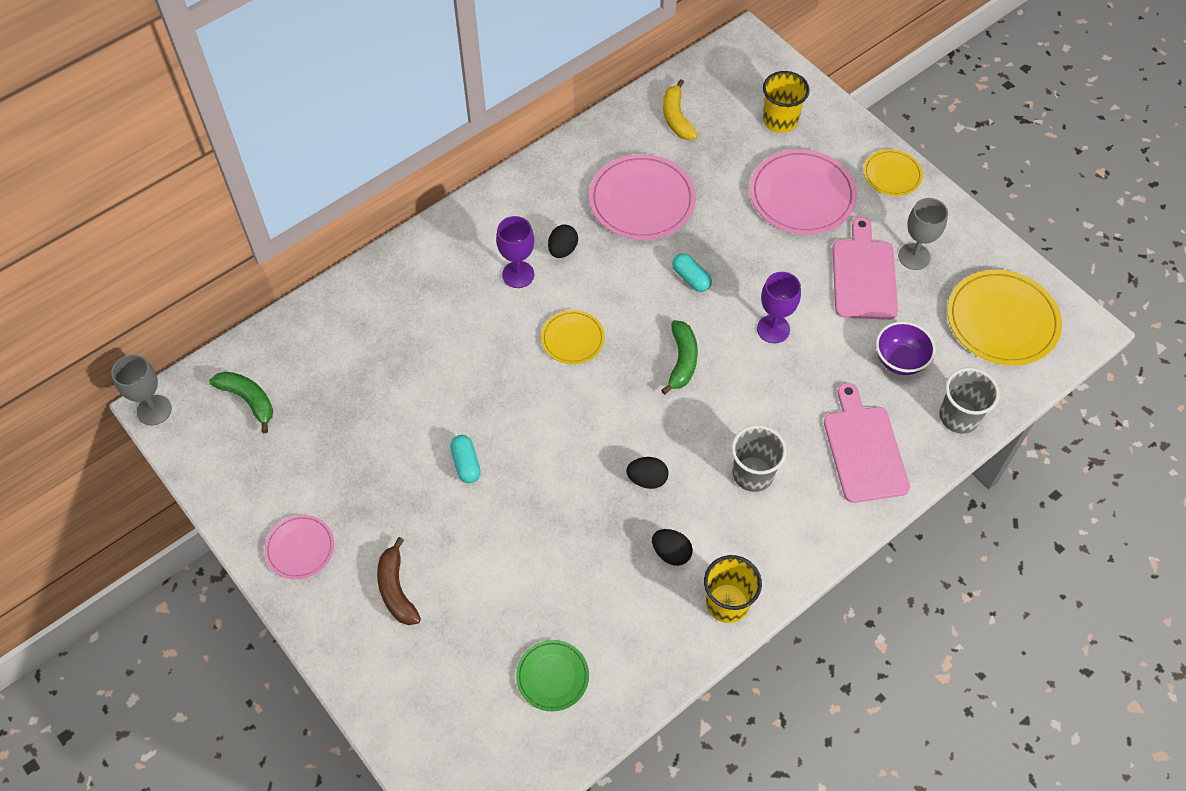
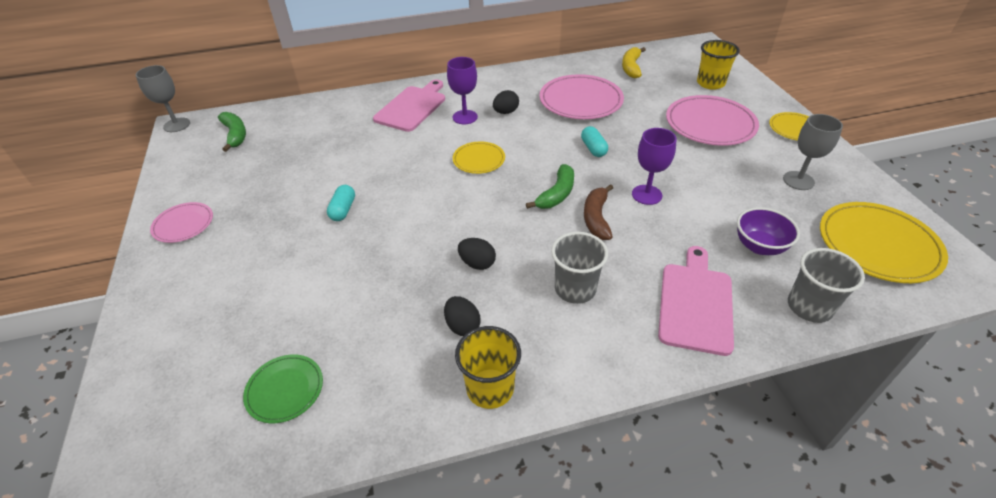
camera: 25 degrees right, 15 degrees down
(396, 589) = (222, 274): brown banana -> brown banana (596, 218)
(864, 275) = (745, 181): pink cutting board -> pink cutting board (412, 107)

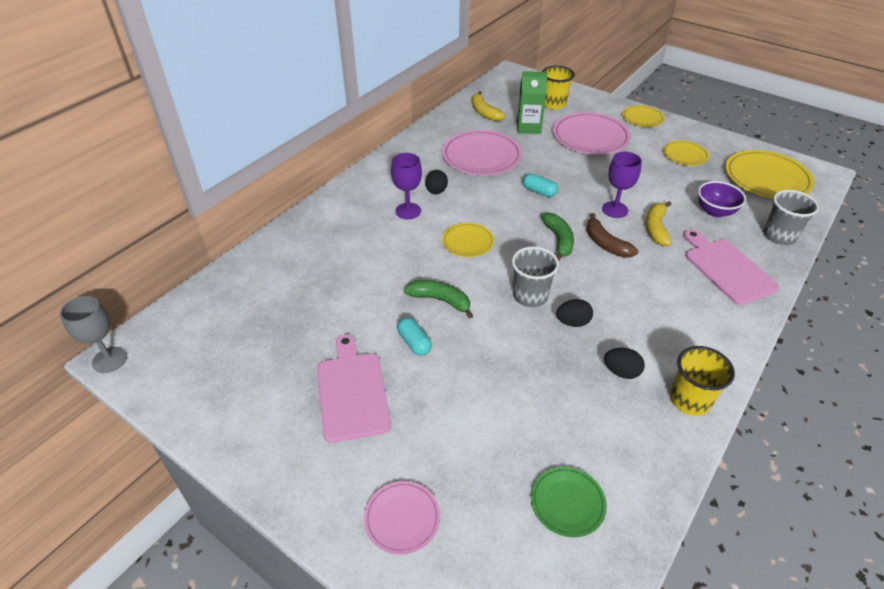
camera: 40 degrees left, 0 degrees up
(183, 224) = (278, 445): pink plate -> pink plate (402, 518)
(235, 135) = (201, 334): green banana -> green banana (440, 300)
(412, 107) = (349, 223): pink cutting board -> pink cutting board (352, 392)
(575, 289) = (654, 301): grey cup -> grey cup (530, 296)
(657, 94) = (528, 127): none -> green carton
(667, 230) = (656, 228): none -> yellow banana
(798, 180) = (685, 155): grey goblet -> yellow plate

